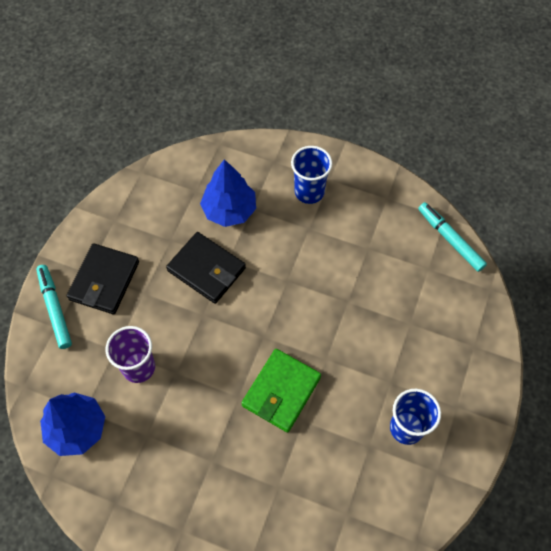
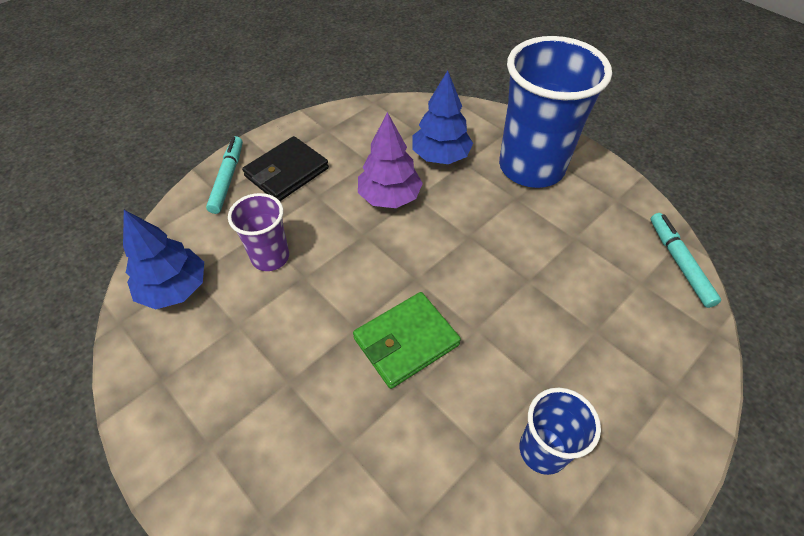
camera: 25 degrees right, 10 degrees down
(206, 269) = (389, 197): black wallet -> purple tree
(309, 192) = (531, 167): blue cup -> blue cup, size x1.97

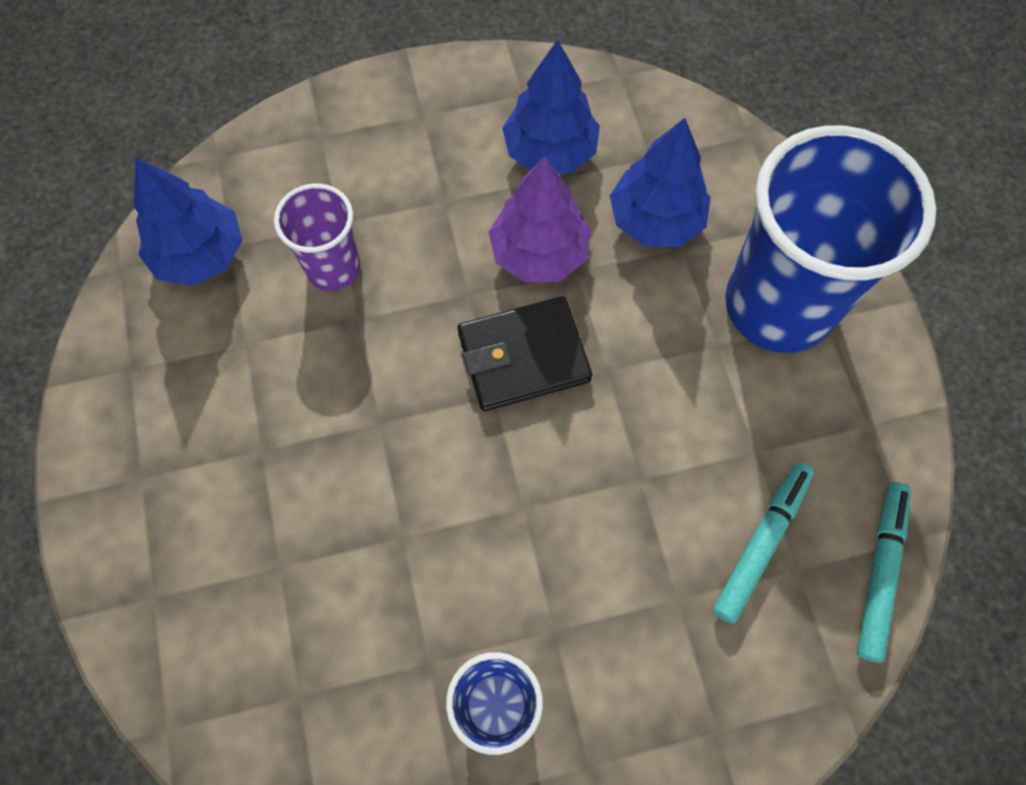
camera: 30 degrees right, 15 degrees up
(228, 178) = (345, 117): turquoise marker -> turquoise marker (761, 543)
(286, 172) = (426, 143): black wallet -> black wallet (523, 357)
(361, 148) = (550, 151): none -> blue tree
(406, 341) = (426, 476): green wallet -> none

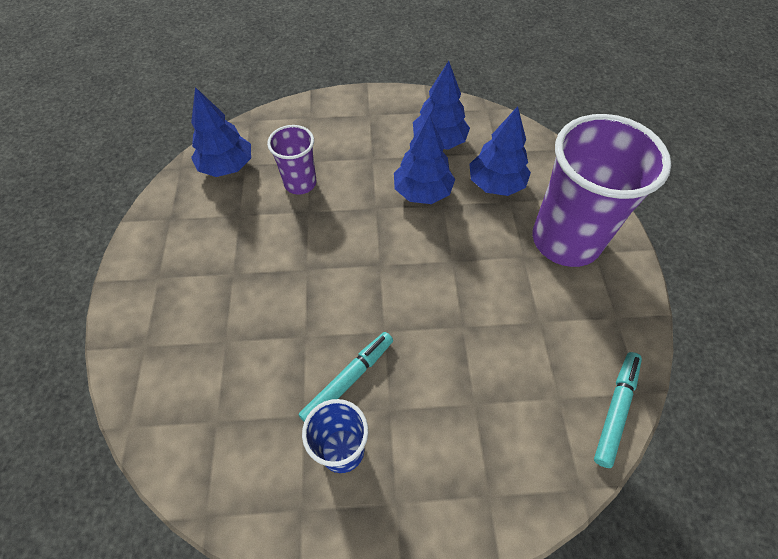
camera: 10 degrees right, 10 degrees down
(523, 357) = (402, 245): black wallet -> none
(539, 253) = (422, 192): purple tree -> blue tree
(761, 543) = (536, 378): turquoise marker -> turquoise marker (348, 380)
(778, 305) = (565, 240): blue cup -> purple cup

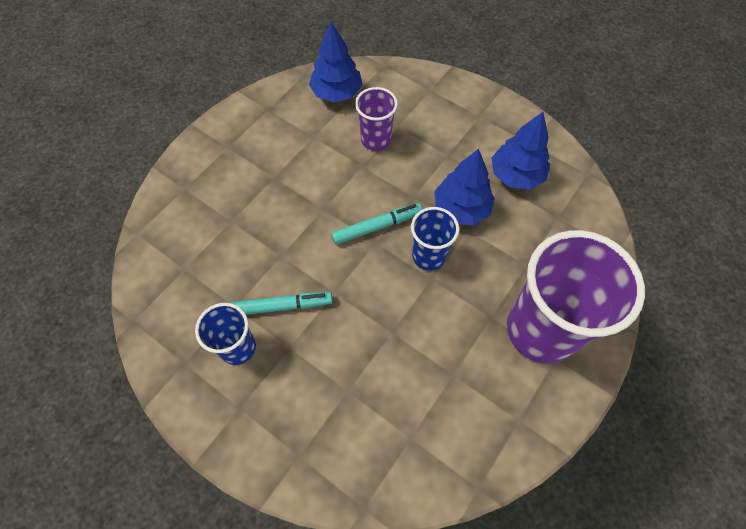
camera: 40 degrees right, 5 degrees up
(433, 245) = (428, 256): none -> blue cup
(496, 184) = (528, 243): blue tree -> none
(615, 410) = (444, 481): turquoise marker -> turquoise marker (377, 227)

